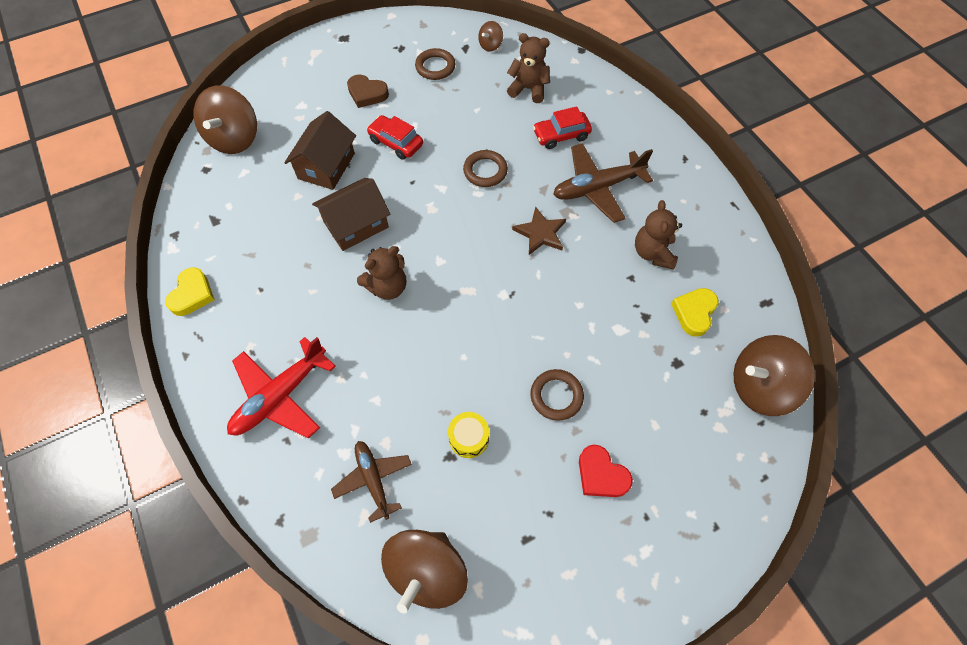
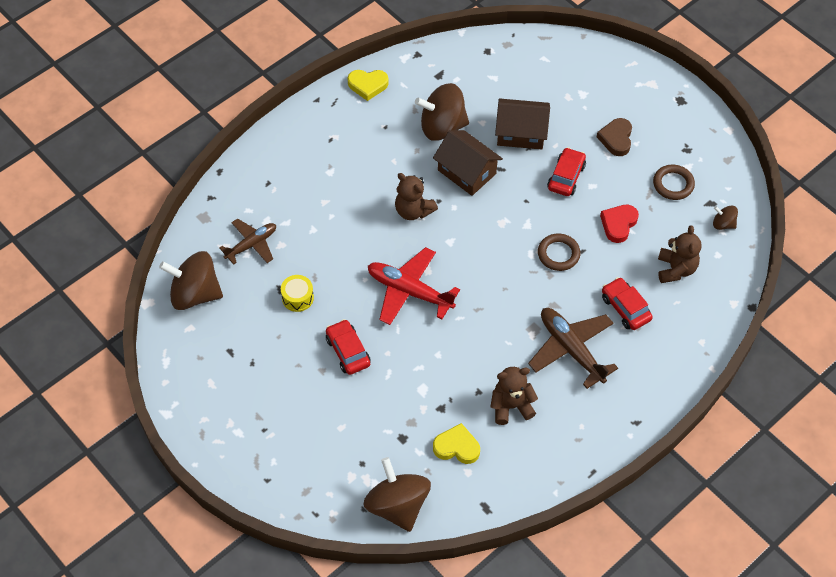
camera: 75 degrees right, 5 degrees down
(235, 138) = (527, 59): brown spinning top -> brown spinning top (442, 127)
(280, 396) = (300, 168): red plane -> red plane (409, 291)
(540, 233) = (503, 311): brown star -> none
(556, 396) = (348, 351): brown ring -> red car
(601, 475) = (290, 393): red heart -> red heart (618, 224)

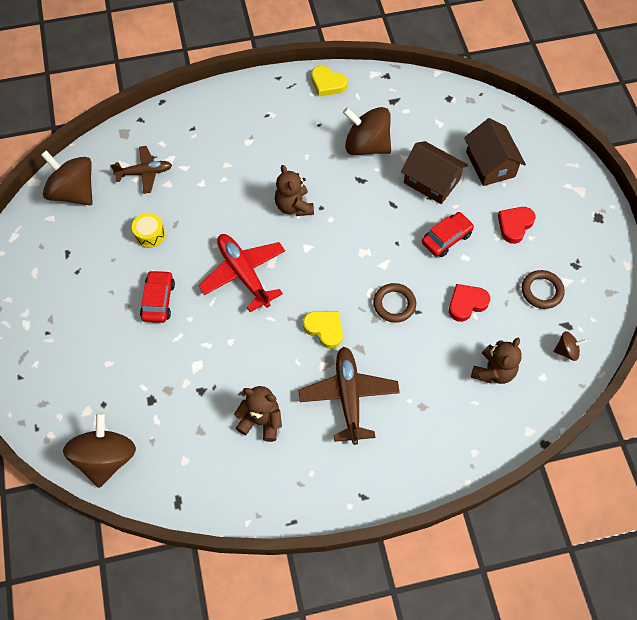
camera: 30 degrees right, 5 degrees up
(456, 447) = (190, 433): yellow heart -> yellow heart (324, 329)
(466, 172) = (361, 194): brown house -> brown house (490, 164)
(616, 139) = (514, 225): brown heart -> red heart
(625, 308) = (423, 384): red car -> none
(723, 224) = (566, 351): brown spinning top -> brown spinning top turned 120 degrees clockwise

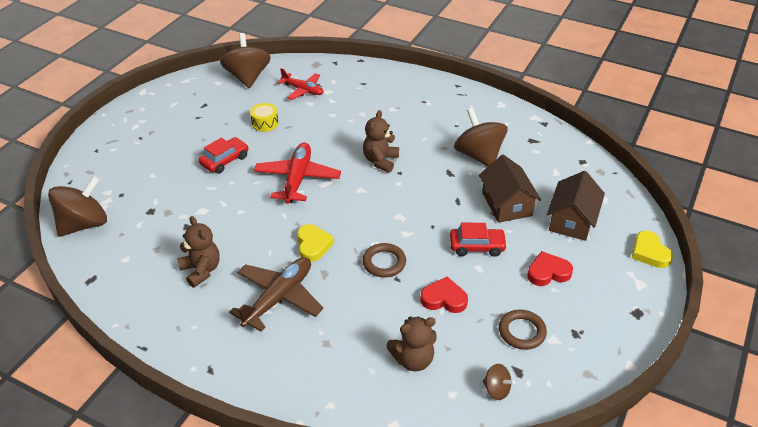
camera: 40 degrees right, 20 degrees down
(145, 173) = (303, 90): brown plane -> red plane
(327, 84) = (491, 106): yellow heart -> yellow heart (649, 252)

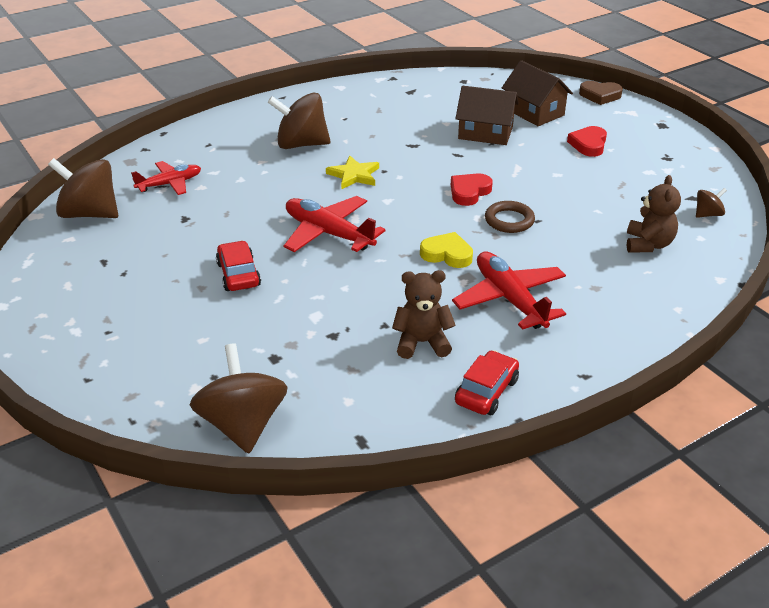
camera: 60 degrees left, 5 degrees down
(265, 123) = (200, 227): yellow drum -> none
(279, 298) = (510, 299): brown plane -> red plane
(380, 161) = (354, 175): brown teddy bear -> yellow star
(444, 299) = (583, 204): red heart -> red heart (469, 192)
(477, 246) = (528, 166): red car -> red car (486, 391)
(478, 155) = (403, 123): brown spinning top -> brown spinning top (301, 144)
(522, 332) = (649, 180): brown ring -> none
(649, 252) = (600, 95): yellow heart -> brown heart

